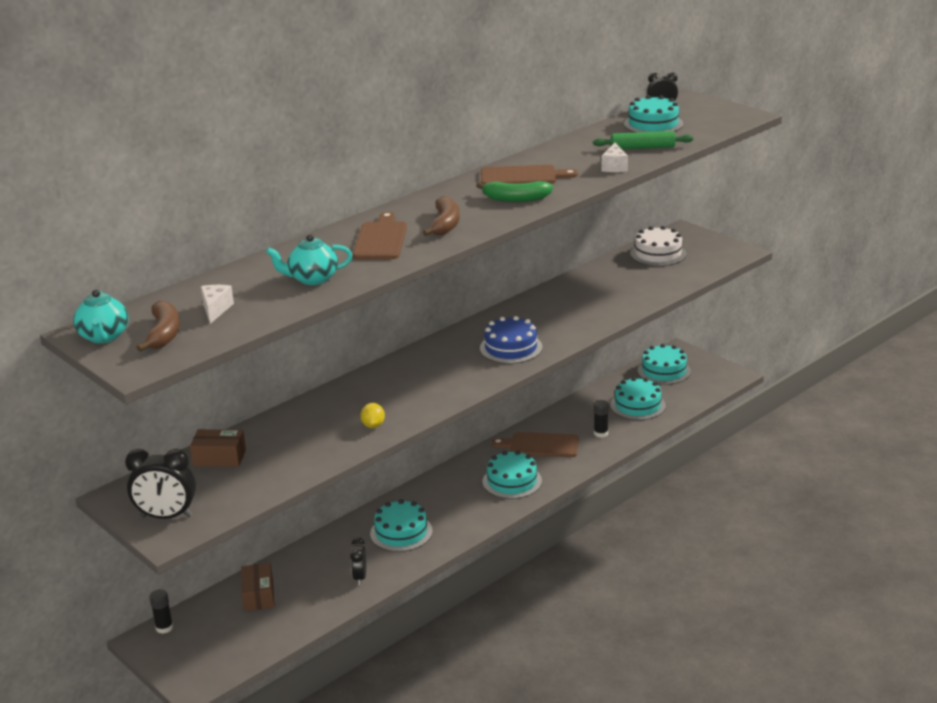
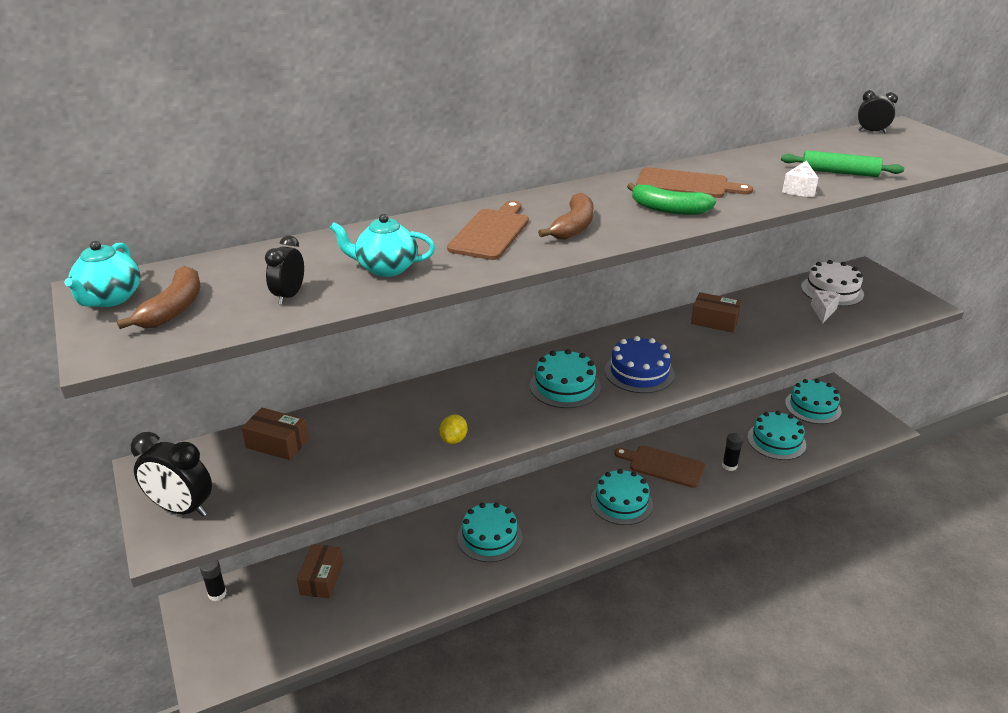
camera: 15 degrees right, 5 degrees up
(216, 310) = (253, 288): white cheese -> white cheese (823, 311)
(360, 577) = (428, 583): black clock -> black clock (289, 296)
(562, 296) = (714, 321): none -> brown box
(653, 124) = (857, 148): turquoise cake -> turquoise cake (565, 386)

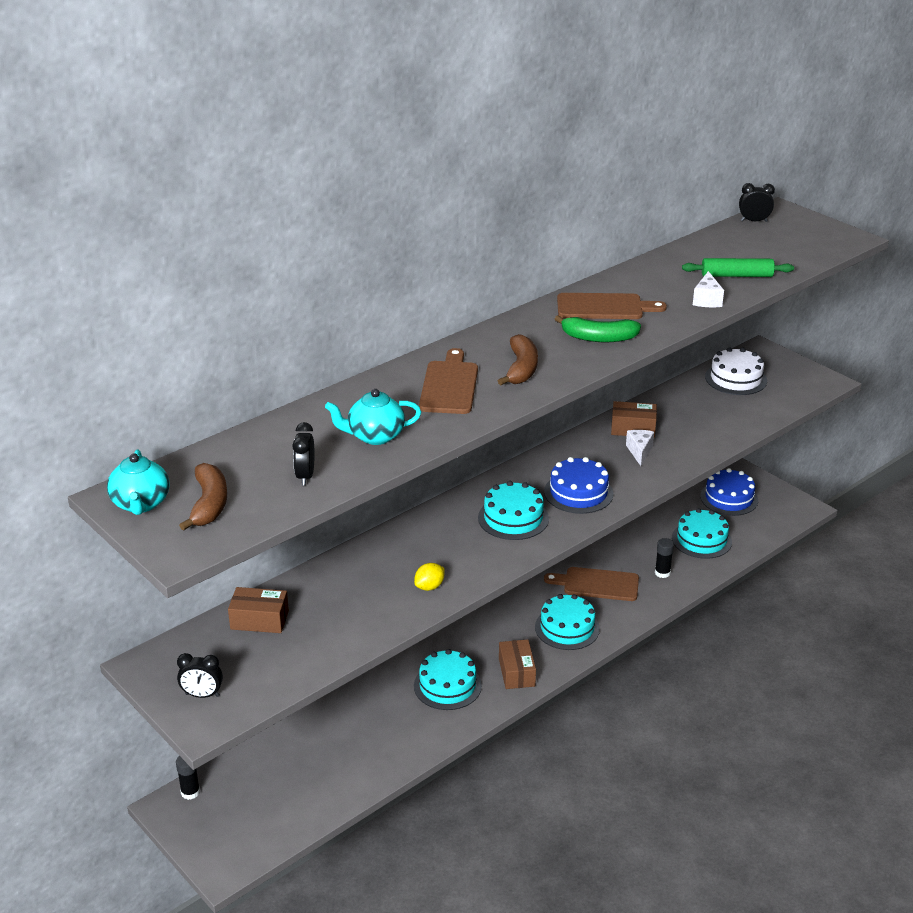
camera: 15 degrees left, 0 degrees up
(181, 509) = (202, 695): black clock -> black clock, size x0.60
(322, 579) = (293, 757): brown box -> brown box (516, 672)
(454, 439) = (429, 587): yellow lemon -> yellow lemon turned 45 degrees clockwise
(812, 407) = (729, 498): turquoise cake -> blue cake
(823, 311) = (733, 402): white cheese -> white cheese (639, 452)

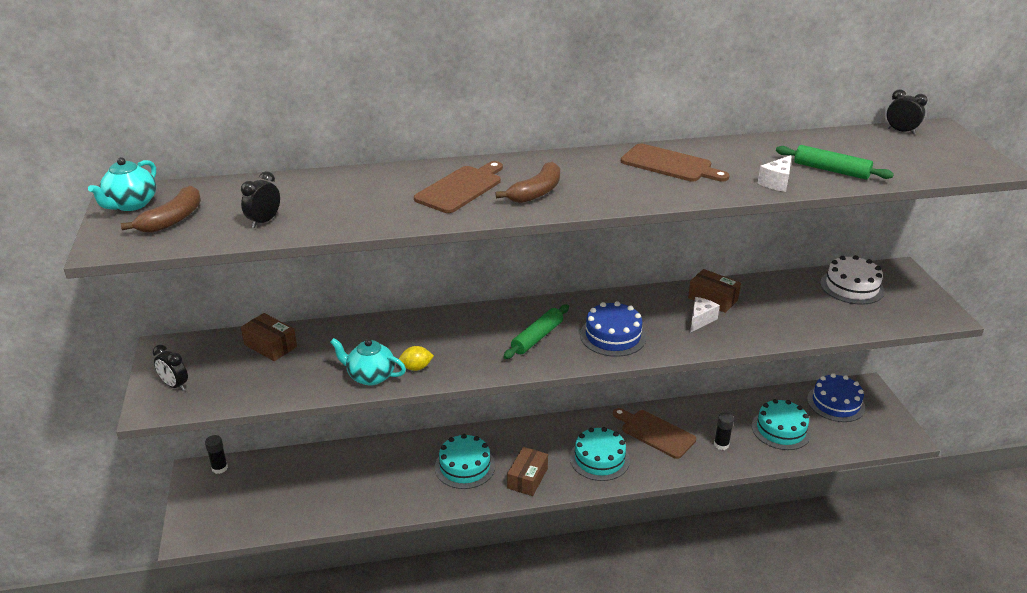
camera: 30 degrees right, 0 degrees up
(375, 436) = (353, 208): turquoise teapot -> turquoise teapot (370, 376)
(513, 518) = (537, 337): turquoise cake -> green rolling pin
(598, 338) = (635, 187): green banana -> none

